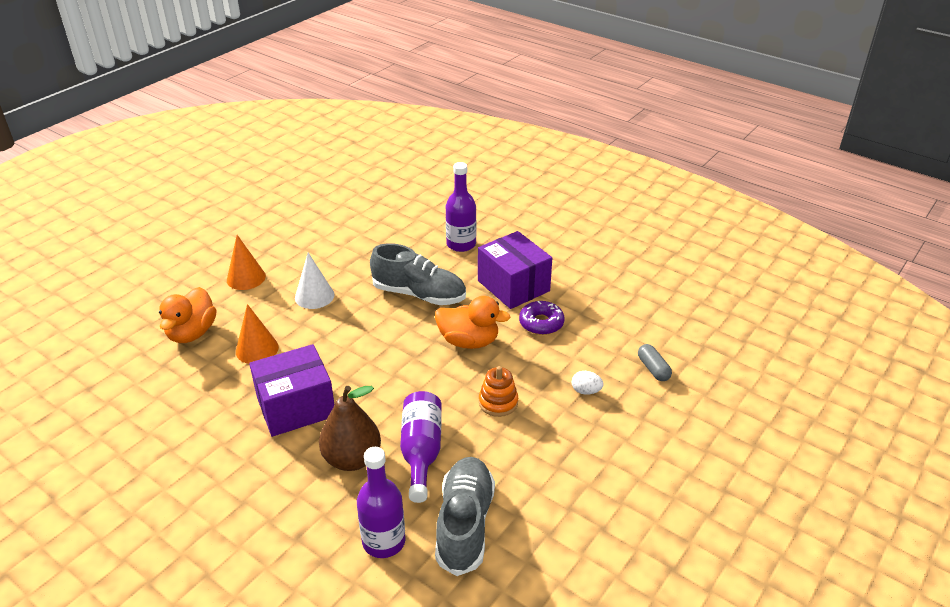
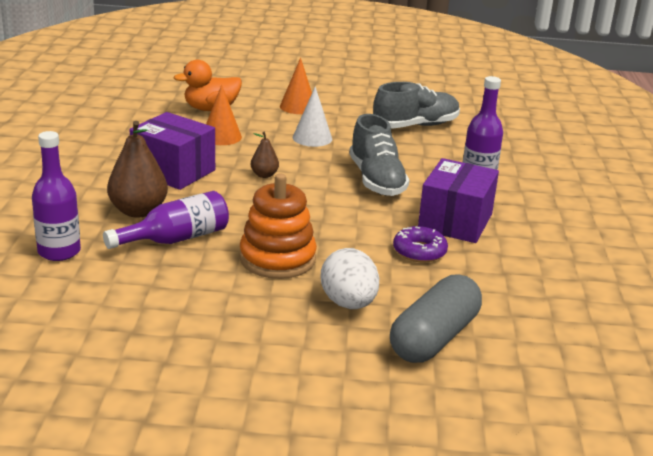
camera: 55 degrees right, 10 degrees down
(355, 352) = (264, 175): none -> brown pear
(465, 524) = (108, 284): grey shoe -> grey shoe (415, 126)
(469, 341) = (343, 221): orange duck -> none
(498, 402) = (277, 259): orange stacking toy -> orange stacking toy, size x1.73
(586, 391) = (348, 303): white egg -> white egg, size x1.97
(653, 369) = (434, 338): grey capsule -> grey capsule, size x2.13

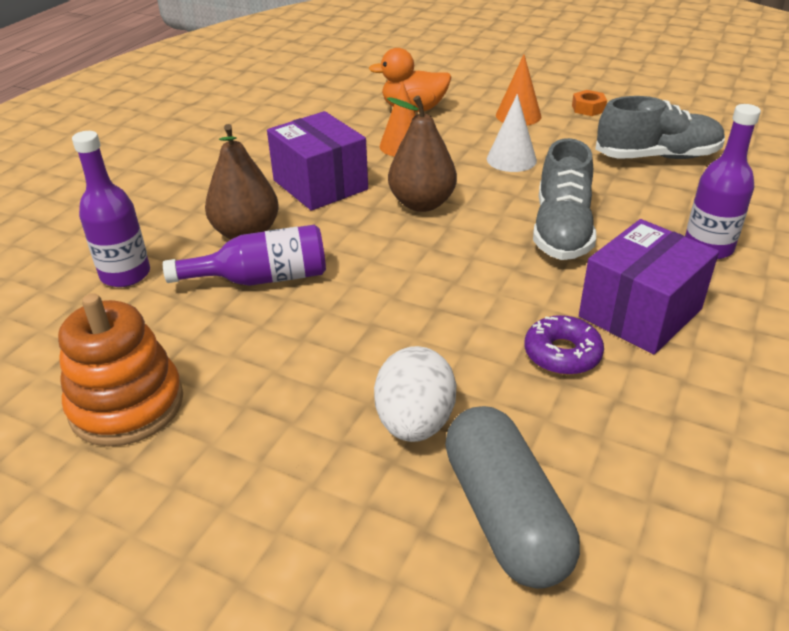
camera: 25 degrees right, 10 degrees up
(264, 175) = (422, 203): brown pear -> brown pear, size x1.91
(277, 259) = (364, 330): orange stacking toy -> orange stacking toy (127, 405)
(348, 97) = (588, 108): none -> orange nut
(434, 338) = (505, 515): grey capsule -> grey capsule turned 75 degrees counterclockwise

